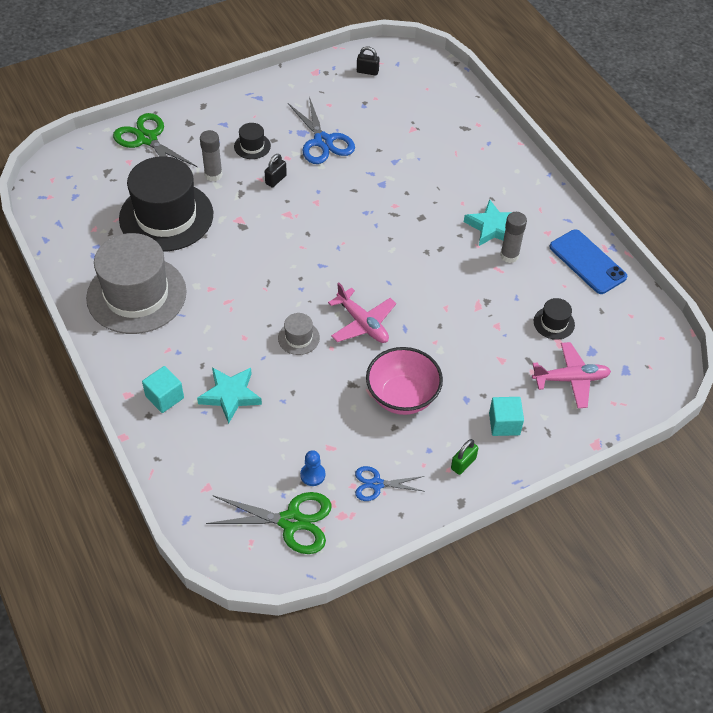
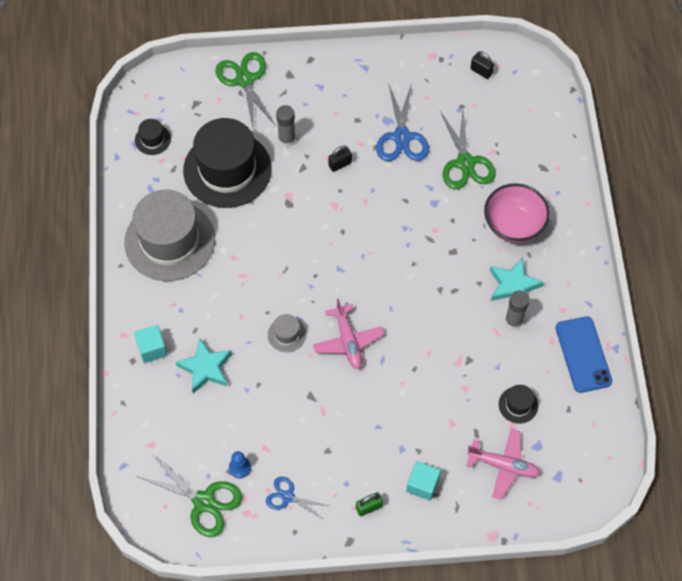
camera: 25 degrees right, 10 degrees up
(252, 146) = (335, 120): black hat -> black hat (152, 139)
(393, 144) = (465, 163): none -> green scissors
(402, 397) = (348, 425): pink bowl -> pink bowl (513, 225)

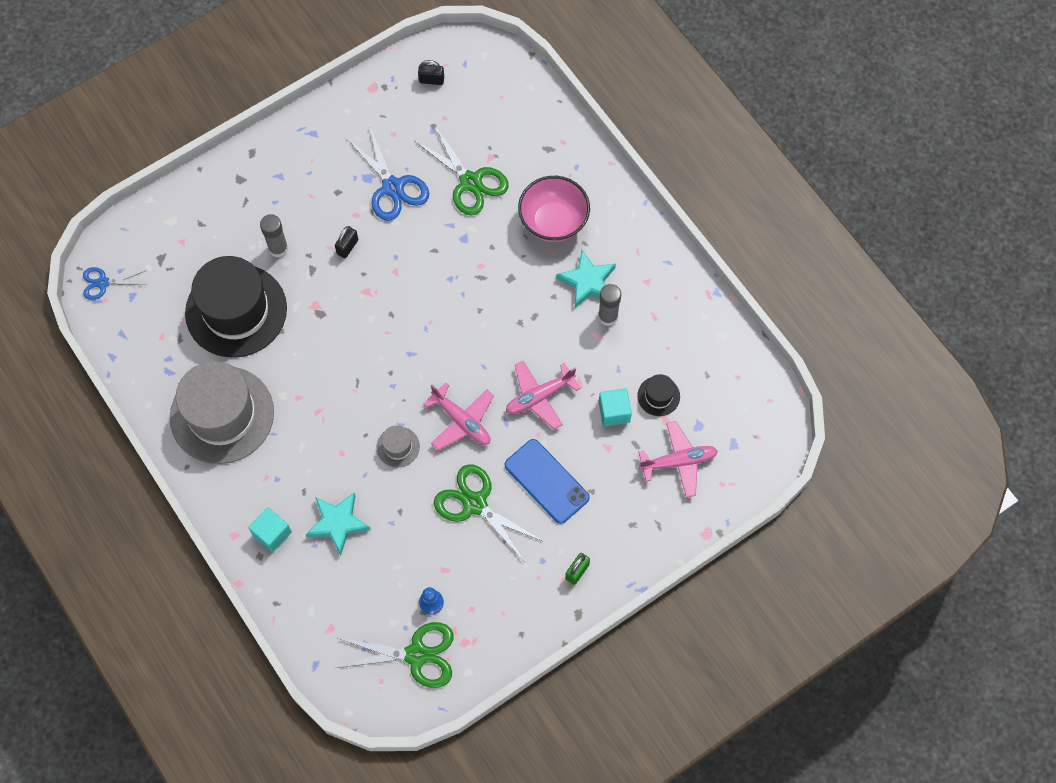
camera: 30 degrees left, 5 degrees up
(152, 139) = (139, 319): black hat -> none
(245, 80) = (197, 207): green scissors -> green scissors (475, 503)
(288, 497) = (494, 604): blue scissors -> blue scissors (103, 283)
(421, 355) = (539, 397): none -> pink plane
(422, 485) = (614, 522): turquoise cube -> turquoise cube (614, 412)
(583, 354) = (690, 314): blue phone -> blue phone (546, 481)

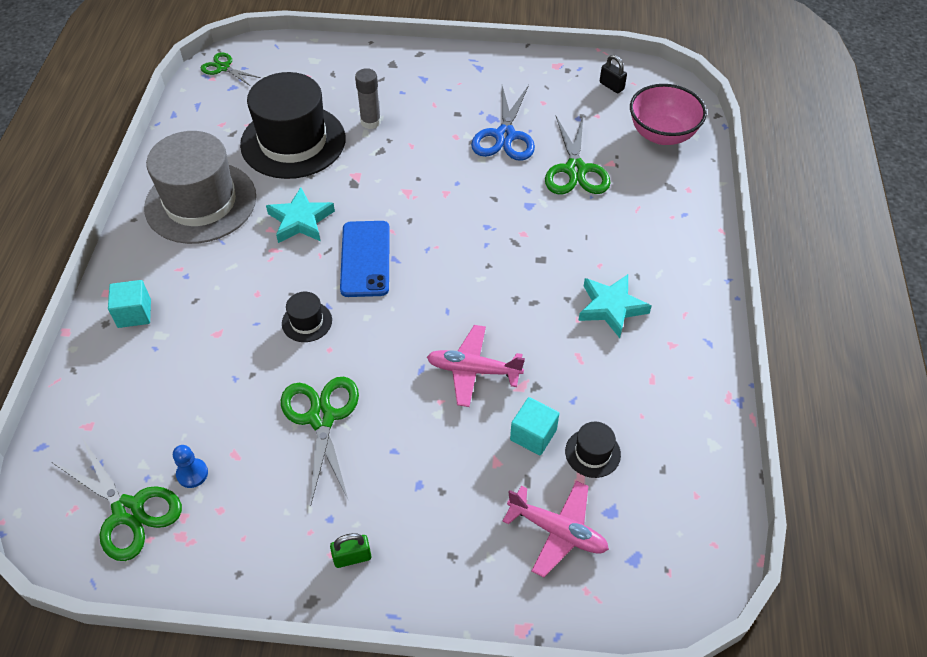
camera: 40 degrees right, 15 degrees down
(103, 283) = (223, 67): blue scissors -> green scissors
(338, 523) = (192, 345): turquoise star -> turquoise star (300, 220)
(347, 247) = (425, 153): black padlock -> none
(398, 447) = (307, 322): grey hat -> black hat
(461, 421) = (382, 340): pink plane -> none
(546, 481) = (407, 448): blue phone -> blue phone (365, 259)
(553, 222) = (623, 242): pink bowl -> pink bowl (662, 134)
(608, 317) = (604, 348): grey glue stick -> none

